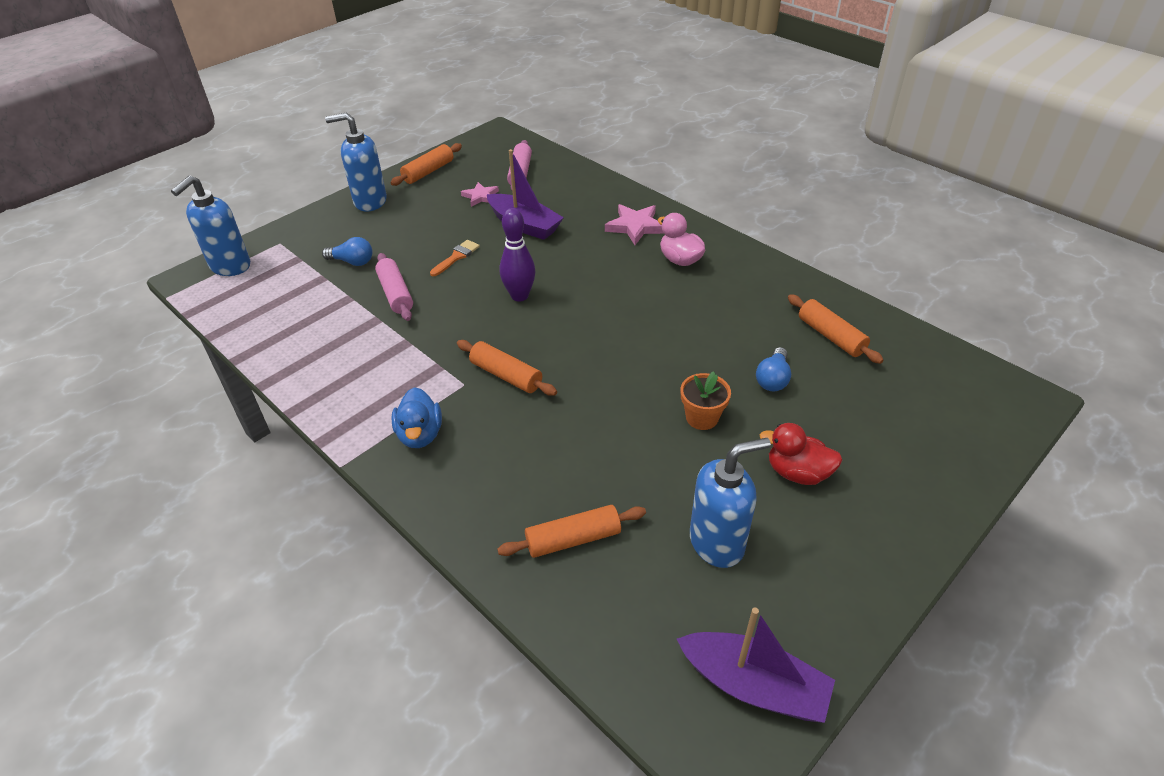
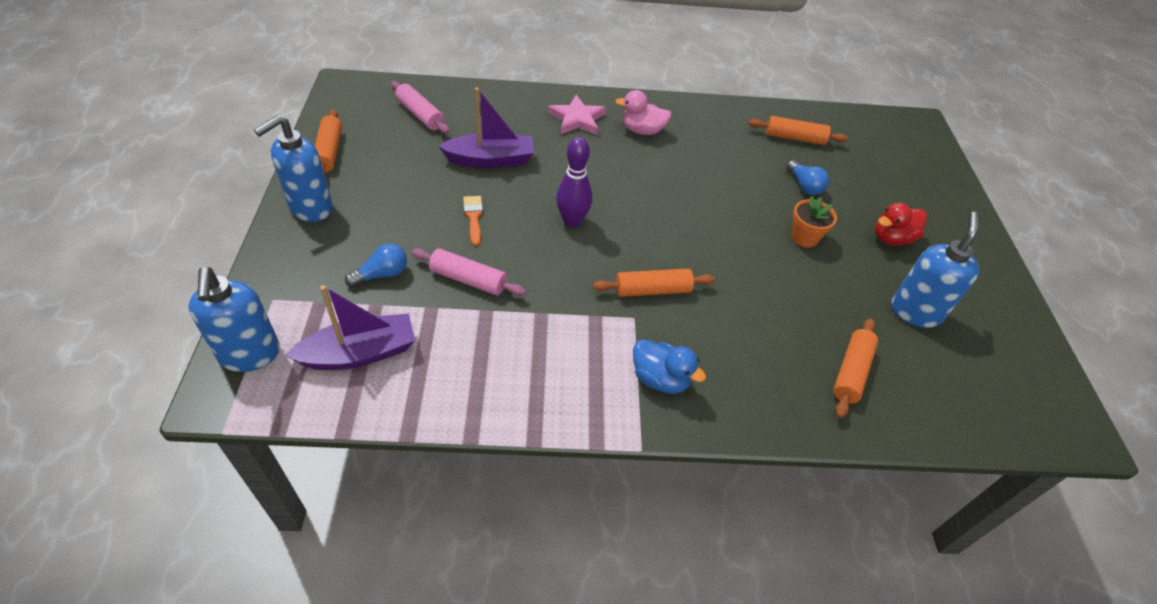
camera: 50 degrees left, 5 degrees up
(480, 196) = (415, 152): pink star -> none
(753, 685) = (1033, 379): purple boat -> purple boat (360, 353)

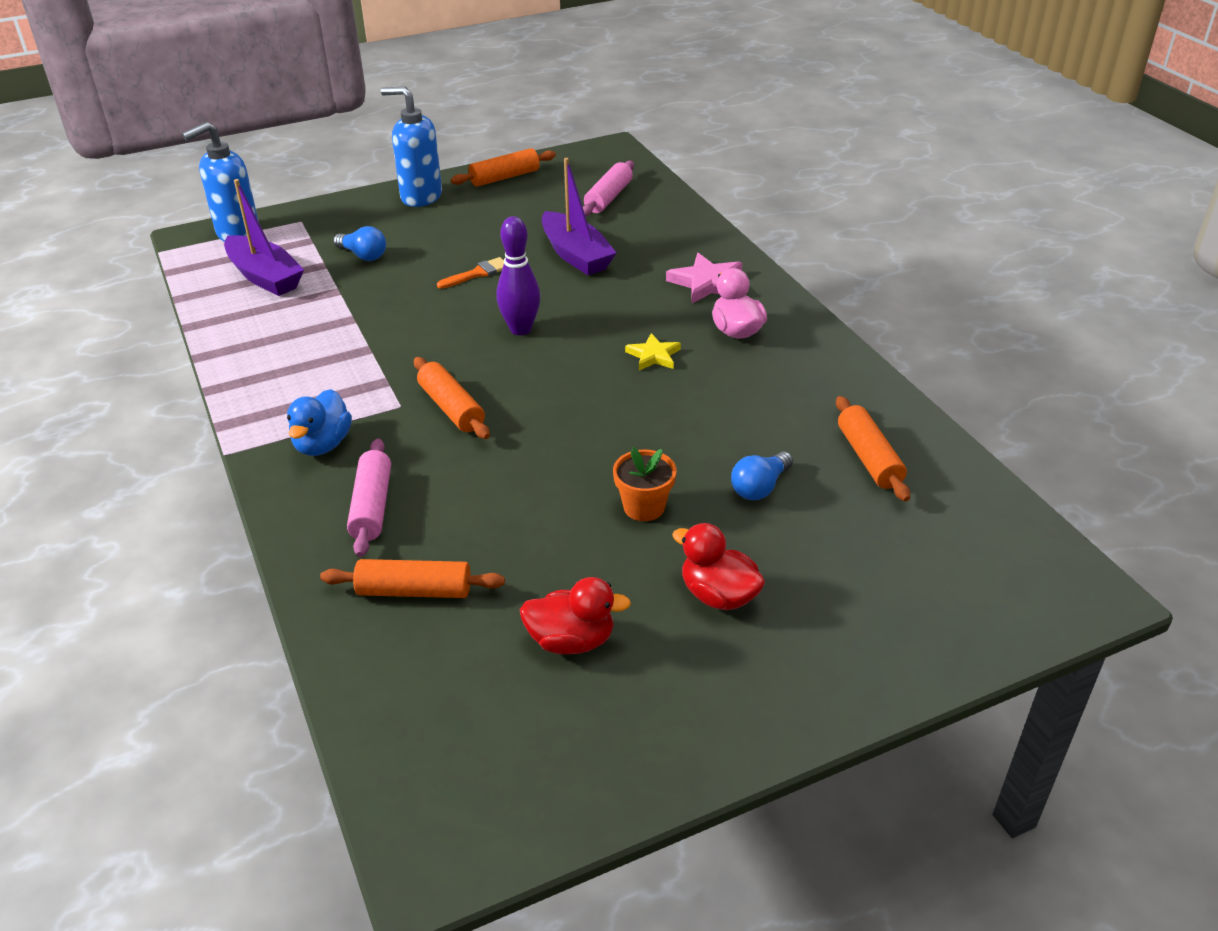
camera: 70 degrees right, 10 degrees down
(468, 280) = (387, 298): pink rolling pin -> pink rolling pin (371, 506)
(647, 173) = (653, 356): none -> yellow star
(915, 311) = (571, 641): blue soap dispenser -> red duck

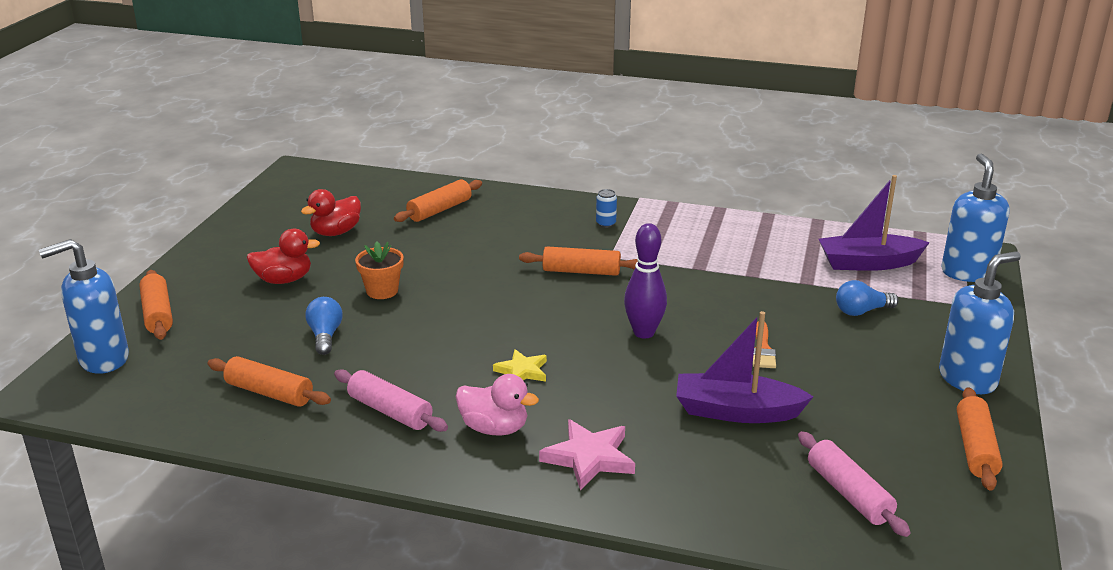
camera: 130 degrees right, 10 degrees down
(322, 444) = (606, 224): blue duck -> blue can
(371, 506) = (524, 220): pink rolling pin -> pink rolling pin (390, 411)
(902, 637) = (157, 314): none -> orange rolling pin
(1003, 602) = (103, 359): none -> blue soap dispenser

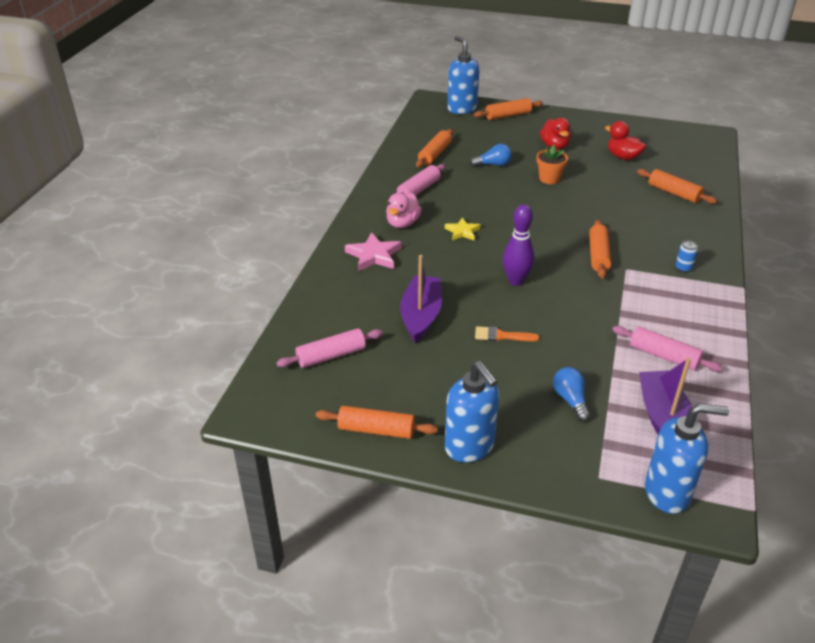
camera: 90 degrees right, 10 degrees up
(769, 252) = (663, 356): none -> pink rolling pin

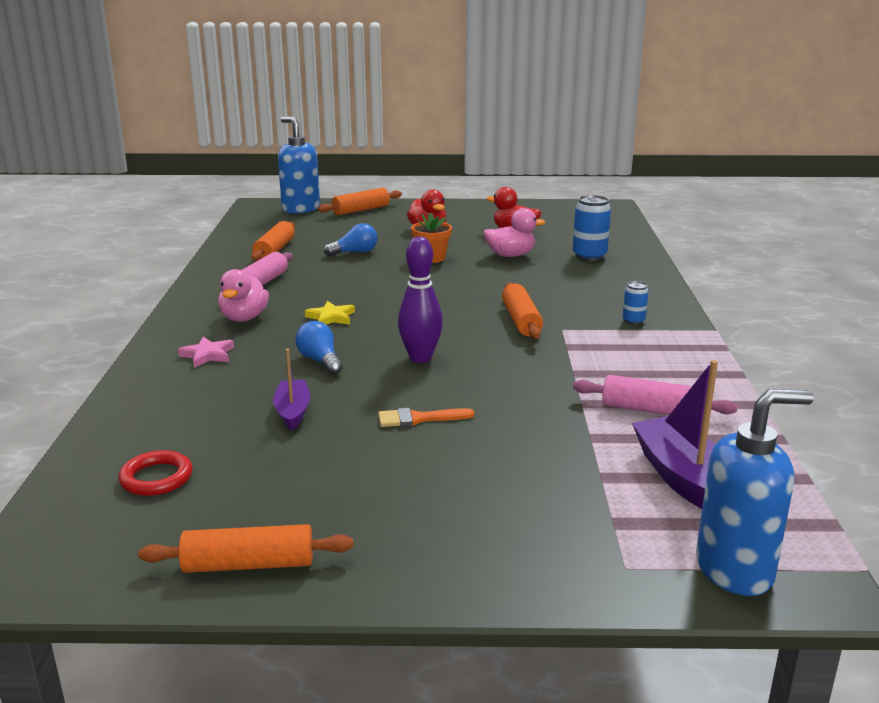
camera: 15 degrees left, 15 degrees down
(331, 355) = (156, 478): pink rolling pin -> red ring
(374, 255) = (207, 355): pink star -> pink star, size x0.65
(421, 316) = (292, 412): purple boat -> purple boat, size x0.60
(469, 447) = (411, 562): blue soap dispenser -> none
(570, 400) = (545, 478): blue light bulb -> blue light bulb (320, 361)
(611, 183) = (510, 255): none -> pink duck
(674, 193) = (589, 256): orange rolling pin -> blue can

